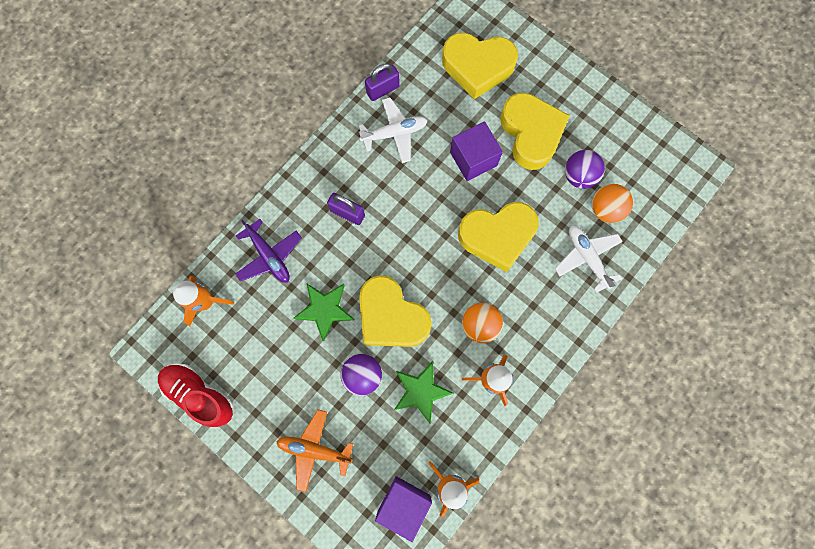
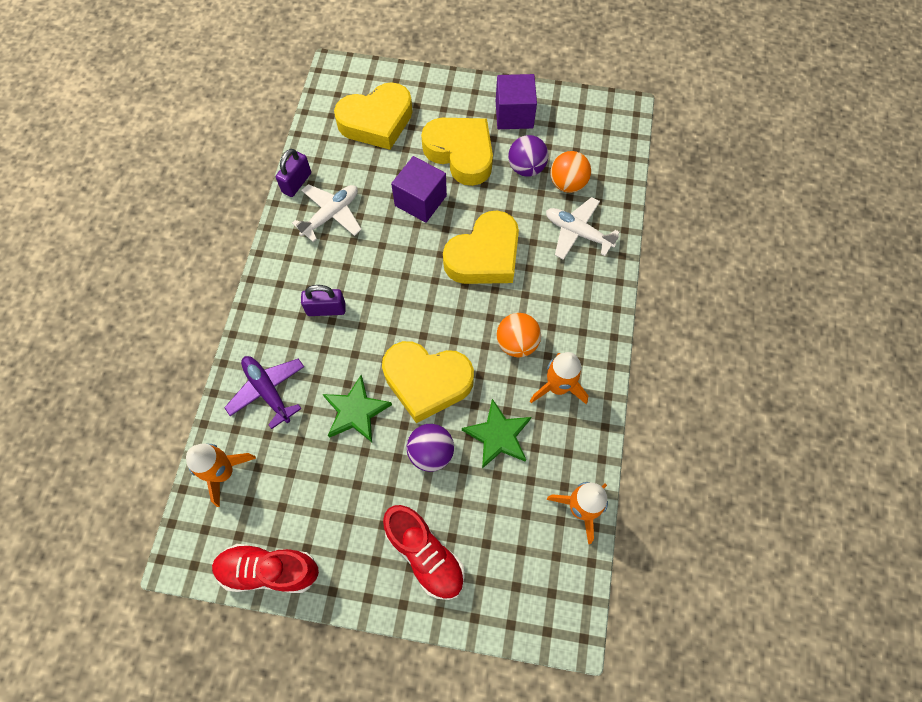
camera: 30 degrees left, 10 degrees down
(269, 256) = (268, 391): purple plane -> purple plane turned 150 degrees counterclockwise
(314, 449) = (425, 554): orange plane -> red shoe
(403, 503) = (547, 554): purple cube -> purple cube (514, 114)

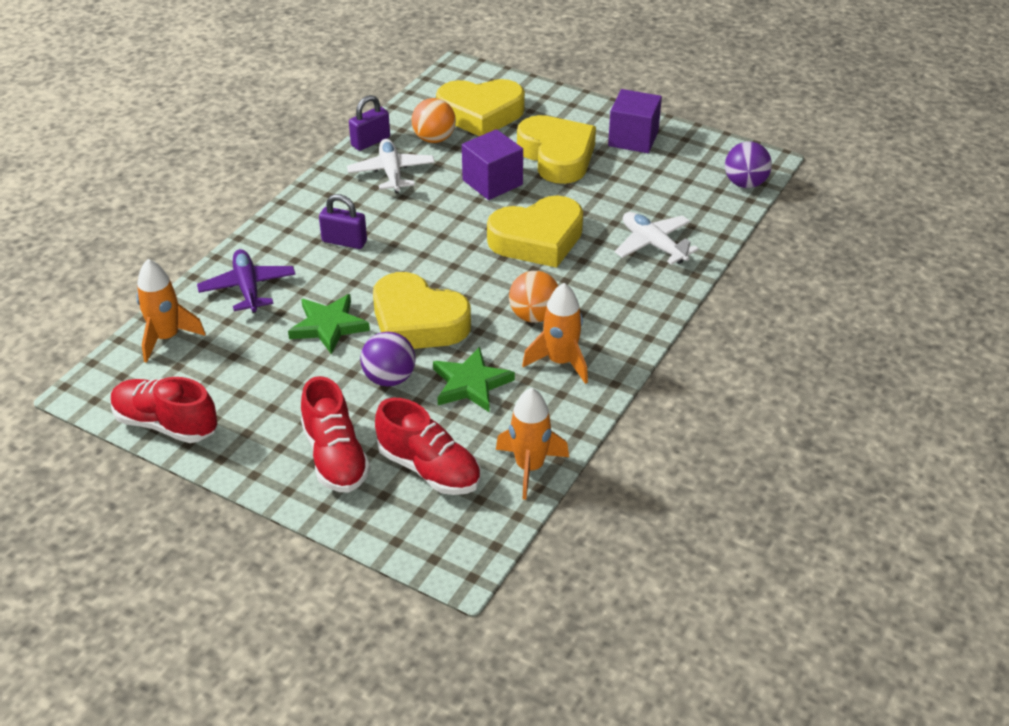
camera: 20 degrees right, 25 degrees down
(331, 215) = (391, 173): white plane -> white plane turned 75 degrees counterclockwise
(504, 539) = (429, 469): none -> red shoe
(526, 168) = (623, 182): purple ball -> purple ball (745, 183)
(567, 184) = (663, 204): orange ball -> orange ball (434, 139)

